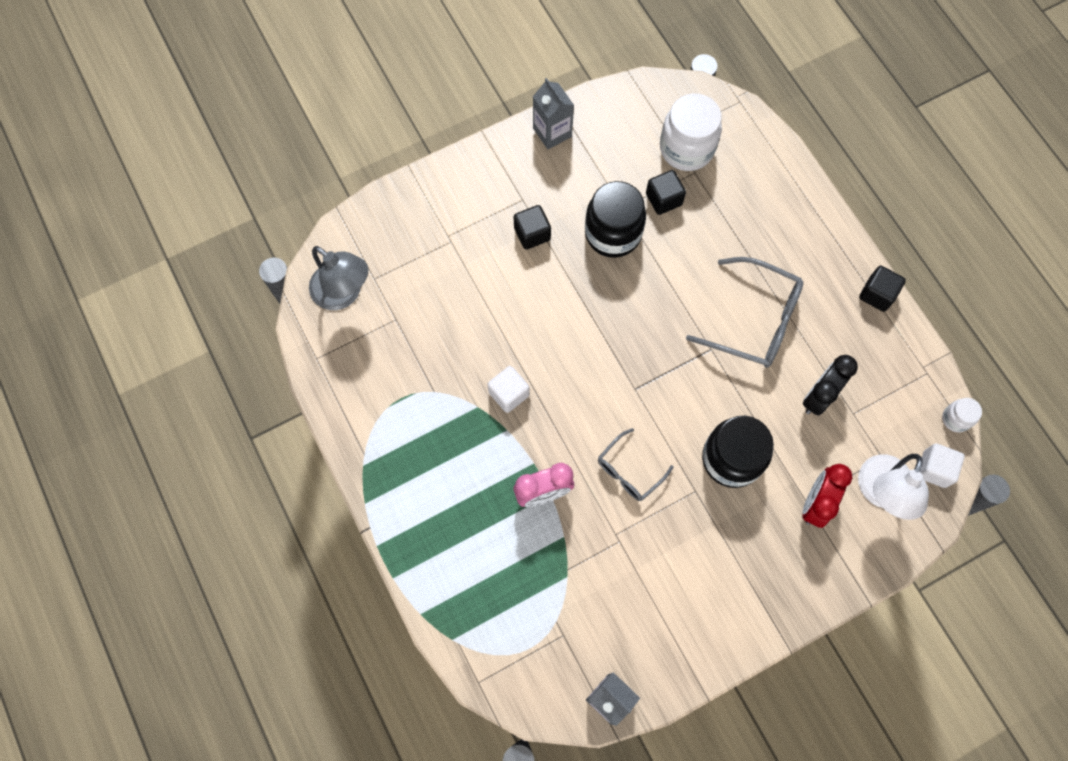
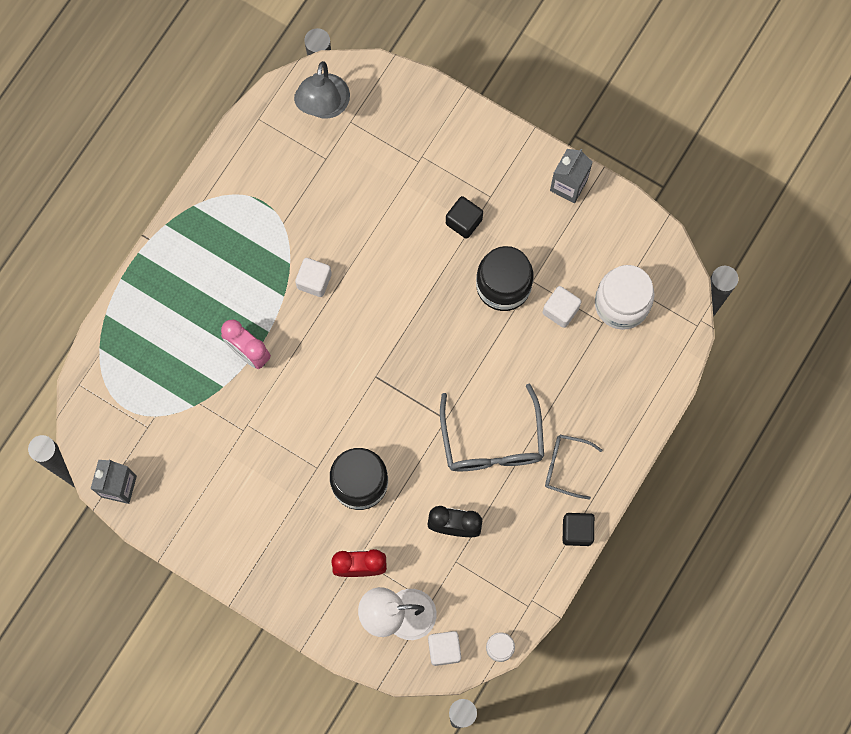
camera: 60 degrees right, 5 degrees up
(629, 471) = (304, 408): grey glasses -> grey glasses (565, 466)
(663, 199) = (560, 310): black cube -> white cube

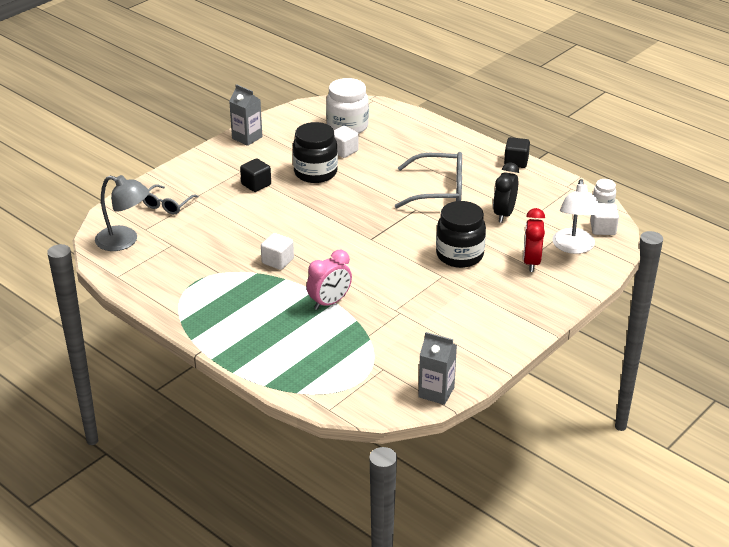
camera: 80 degrees left, 40 degrees down
(565, 466) = (465, 161): grey glasses -> grey glasses (167, 205)

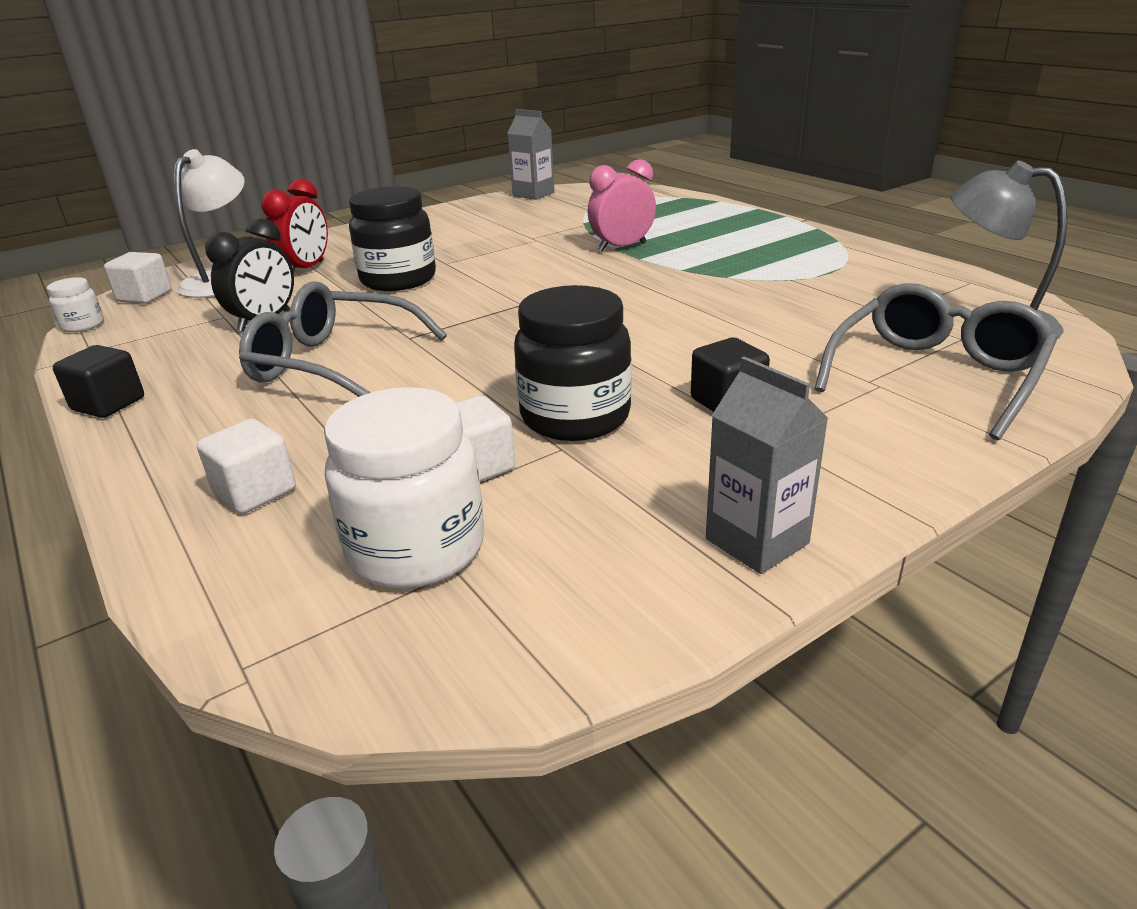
camera: 165 degrees left, 5 degrees down
(167, 205) = (935, 375): grey glasses -> grey glasses, size x1.73
(277, 261) = (691, 286): white cube -> white cube (255, 492)

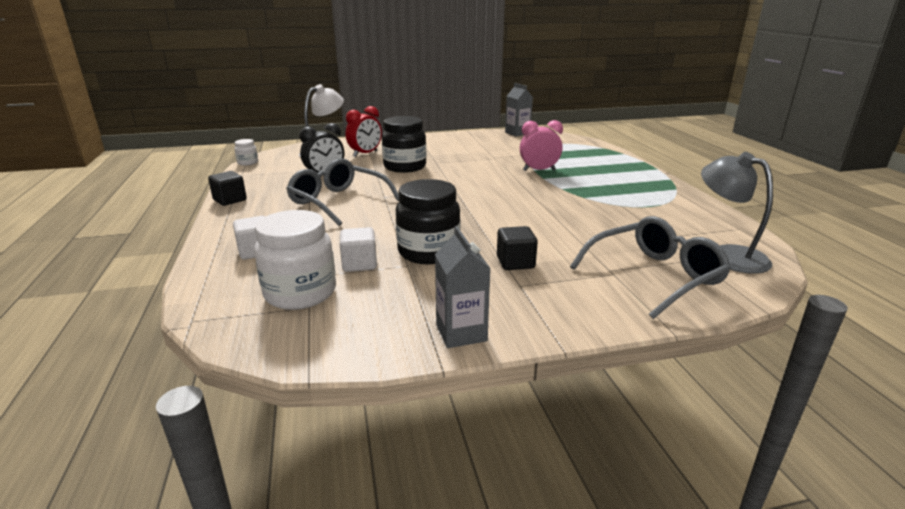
camera: 20 degrees right, 5 degrees down
(145, 296) = (283, 154): white cube -> none

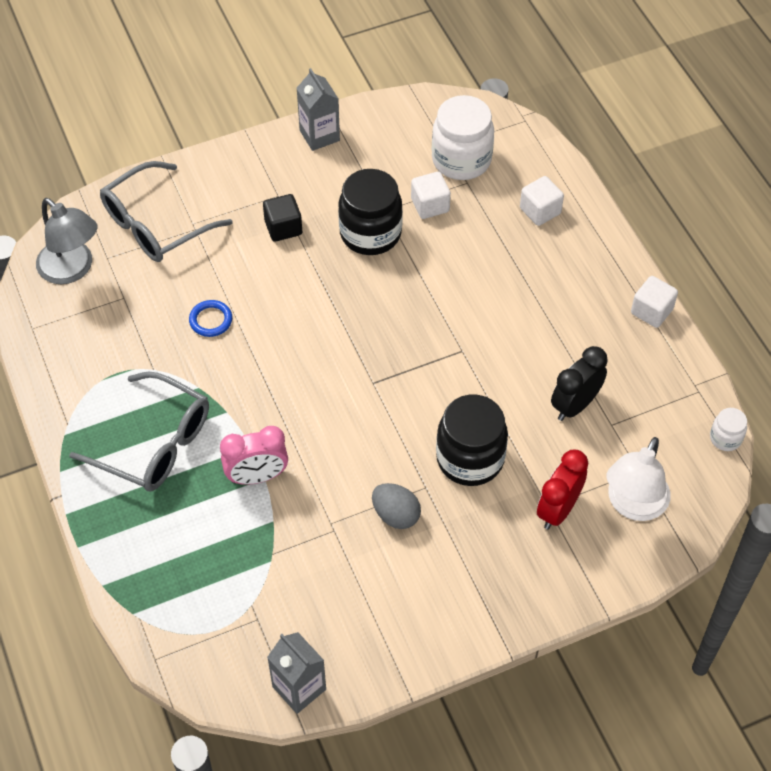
camera: 170 degrees right, 30 degrees up
(230, 200) = (651, 311): black cube -> white cube
(338, 202) = (513, 326): grey glasses -> grey glasses (154, 443)
(457, 158) = (396, 515): none -> grey egg
(580, 221) = (211, 320): none -> blue ring

